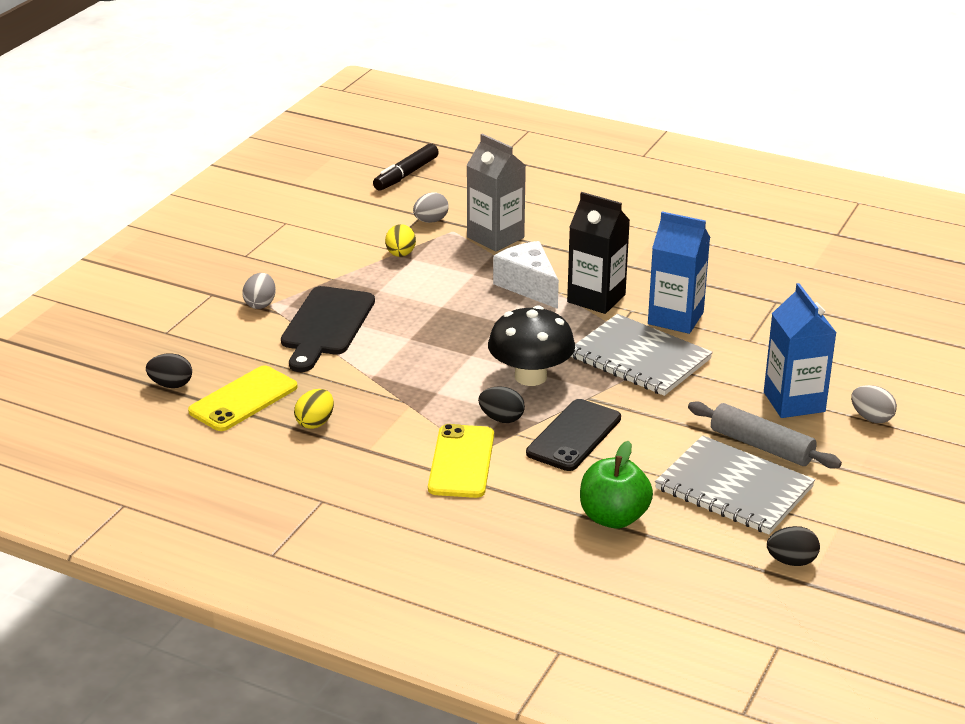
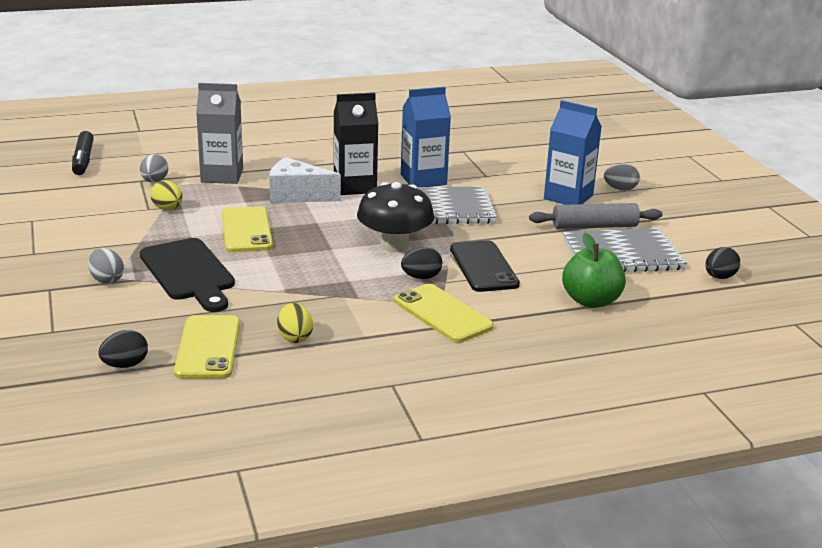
camera: 45 degrees left, 5 degrees down
(430, 304) = (246, 230): none -> yellow phone

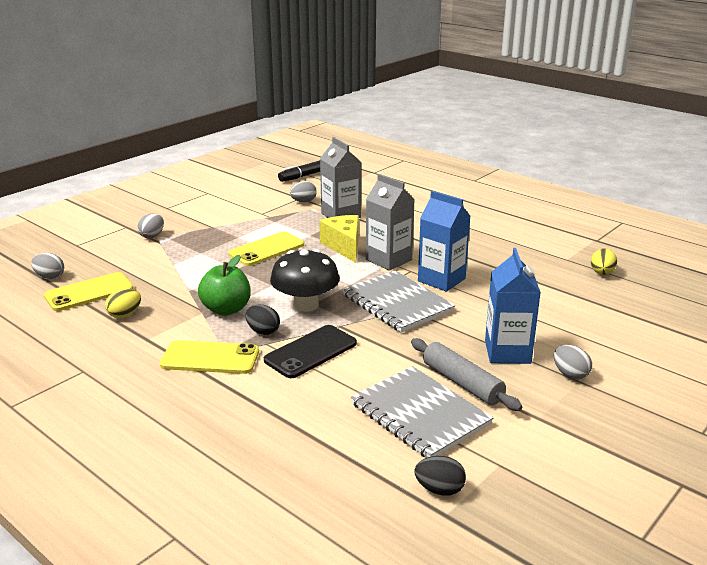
camera: 60 degrees right, 0 degrees up
(125, 365) = (50, 277): black egg -> grey egg
(168, 209) = (268, 218): yellow egg -> yellow egg (601, 273)
(189, 273) = (185, 254): black cutting board -> none
(297, 195) = (344, 246): white cheese -> yellow cheese
(355, 186) = (388, 260): black carton -> grey carton
(443, 314) = (210, 358): yellow phone -> yellow phone turned 75 degrees clockwise
(591, 301) = (301, 422): green apple -> green apple (226, 309)

